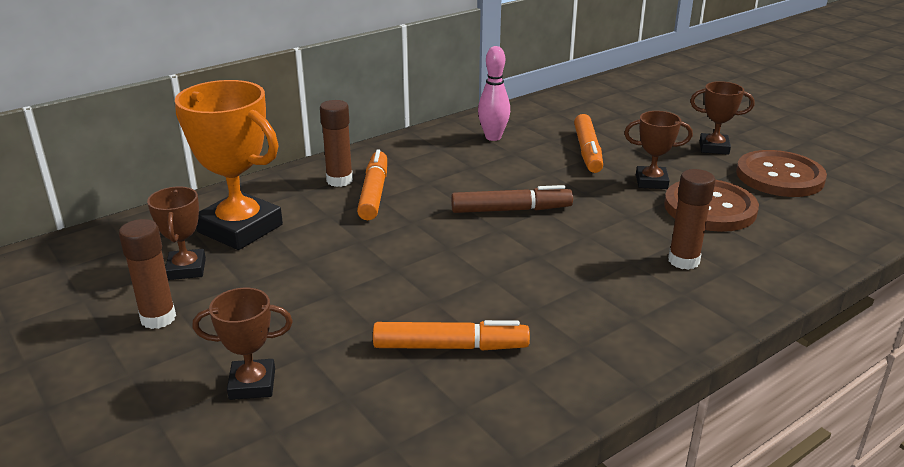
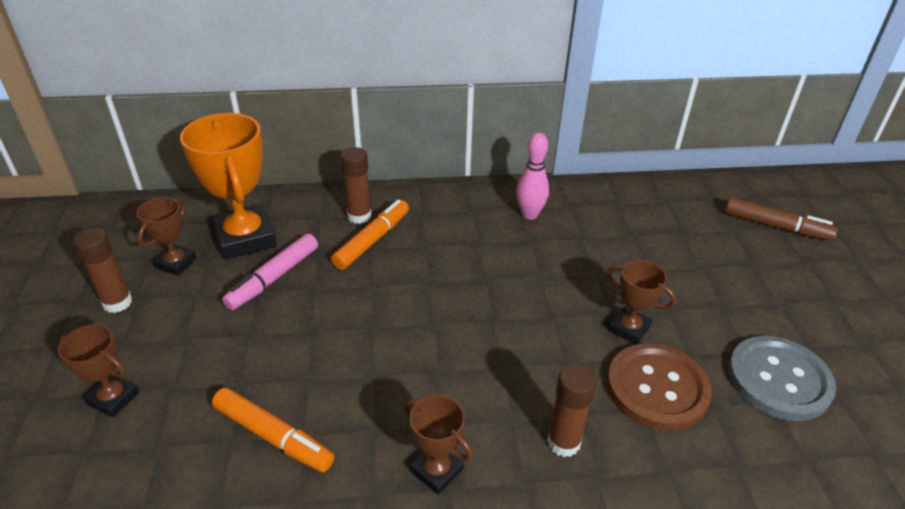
camera: 30 degrees right, 10 degrees up
(309, 247) = (274, 278): none -> pink marker
(511, 210) = (464, 307): brown marker -> brown marker (776, 226)
(587, 151) = (602, 264): orange marker -> none
(714, 148) = (740, 311): brown trophy -> brown trophy (436, 470)
(779, 176) = (779, 379): brown button -> grey button

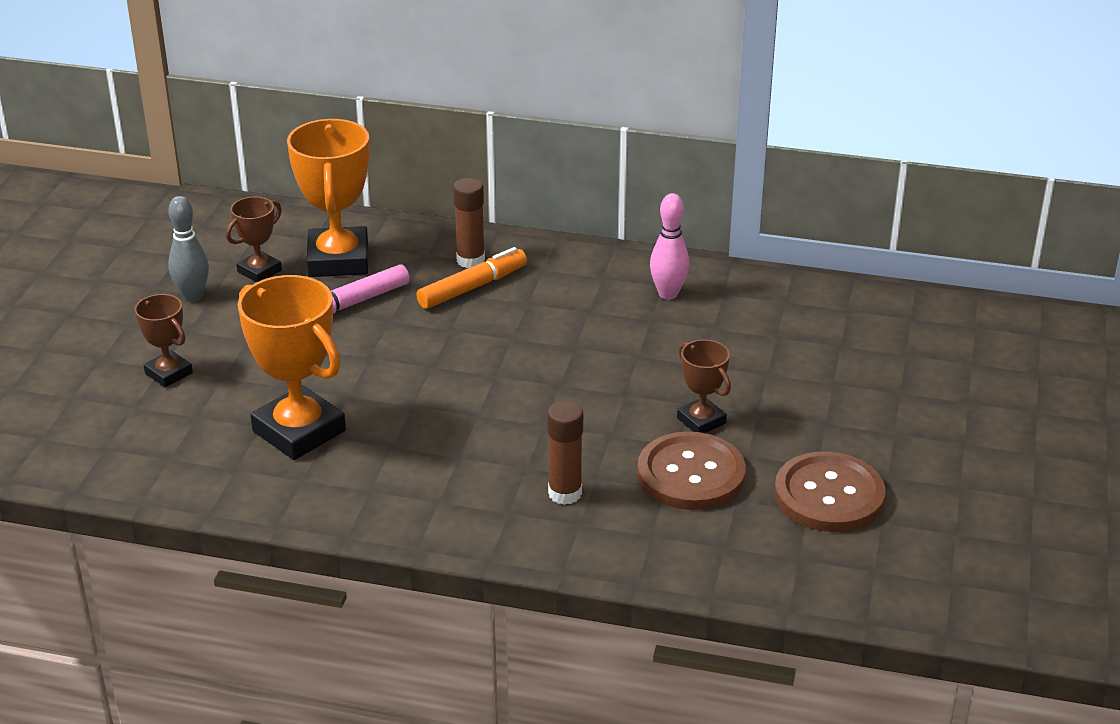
camera: 20 degrees right, 5 degrees down
(117, 303) = (193, 296): brown glue stick -> grey bowling pin
(273, 436) = (299, 431): orange marker -> orange trophy
(436, 470) = (433, 486): brown trophy -> none
(776, 226) = (966, 361): brown marker -> none
(779, 379) = (829, 495): grey button -> brown button

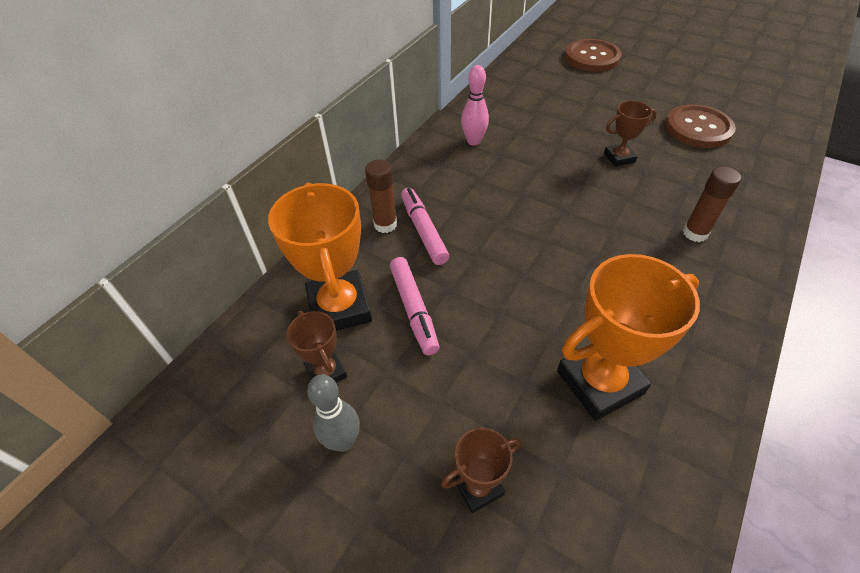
camera: 70 degrees left, 15 degrees up
(338, 260) = (339, 307): orange trophy -> orange trophy turned 60 degrees clockwise
(472, 287) = (423, 231): orange marker -> pink marker
(691, 474) = (675, 173): brown button -> brown button (592, 57)

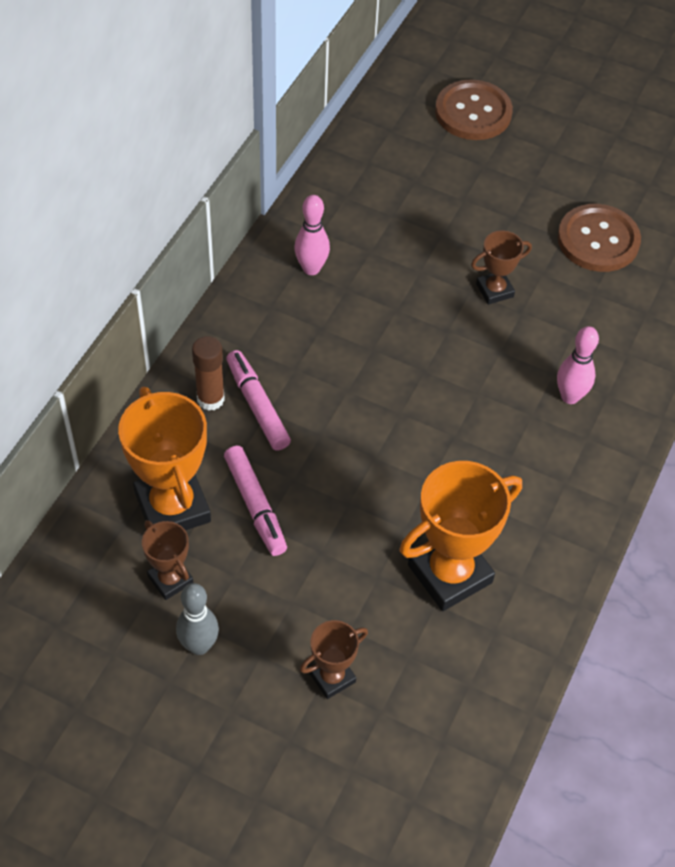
camera: 10 degrees left, 5 degrees up
(695, 233) = (570, 396): brown glue stick -> pink bowling pin

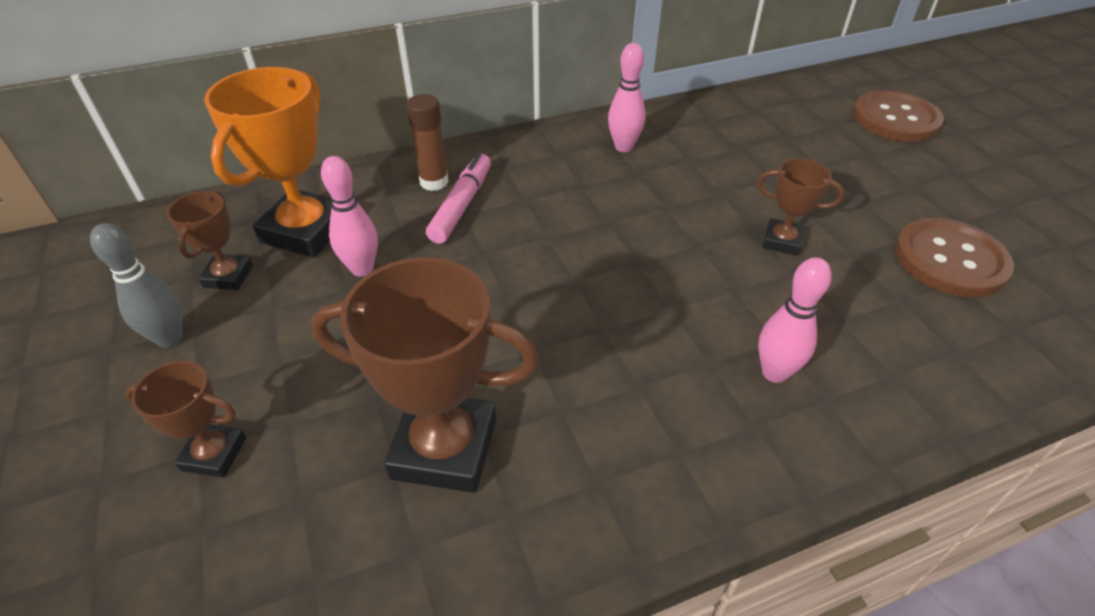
camera: 45 degrees right, 10 degrees down
(255, 505) = (362, 269): pink marker -> pink bowling pin
(450, 574) = (444, 448): orange trophy -> brown trophy

